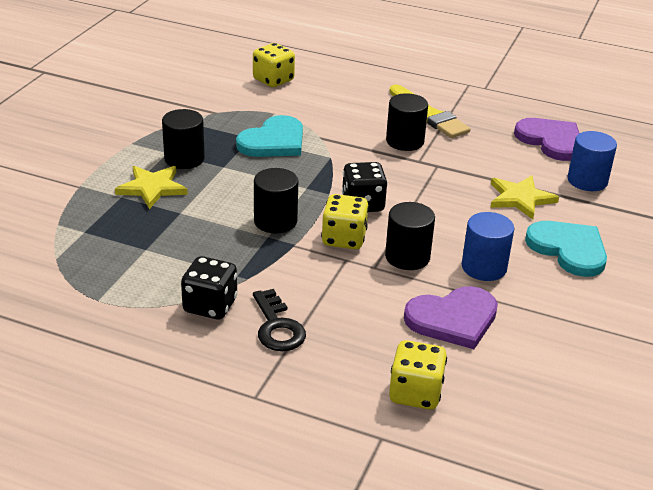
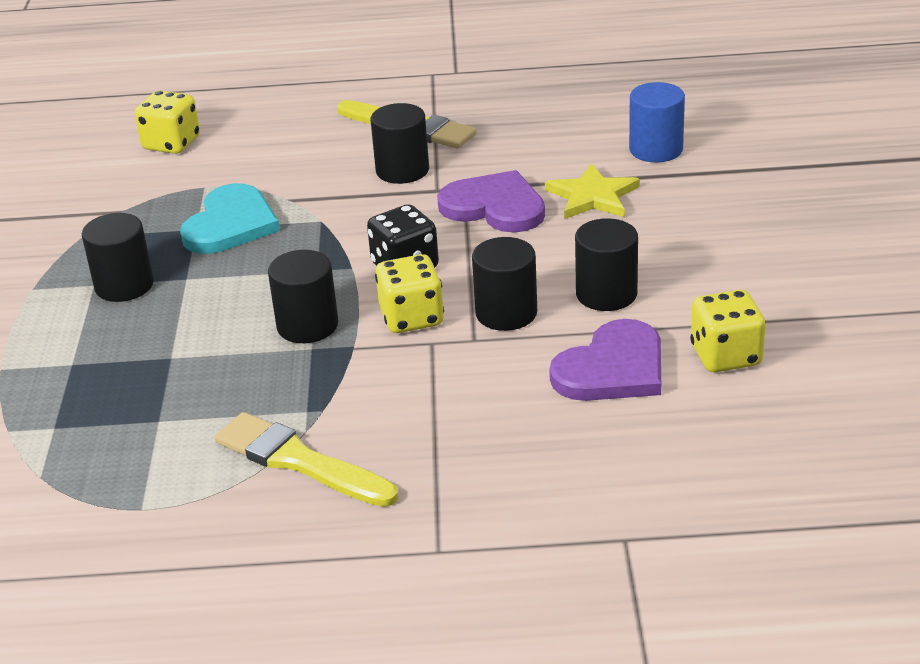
camera: 20 degrees left, 0 degrees up
(152, 188) = (108, 338): yellow star -> none
(210, 306) = (299, 461): black dice -> yellow brush
(277, 327) = (405, 455): black key -> none
(415, 393) = (629, 472): yellow dice -> yellow dice (725, 356)
(484, 267) = (606, 294): blue cylinder -> black cylinder
(551, 141) = (581, 114): purple heart -> purple heart (494, 206)
(568, 249) = (689, 239): turquoise heart -> none

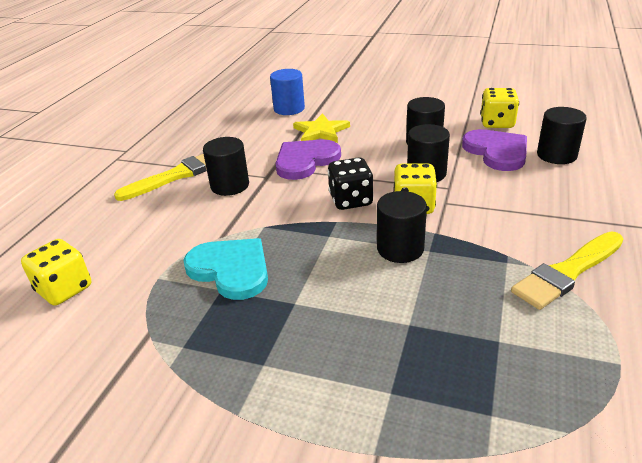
camera: 70 degrees left, 0 degrees up
(124, 285) = (280, 343): black cylinder -> black cylinder (556, 155)

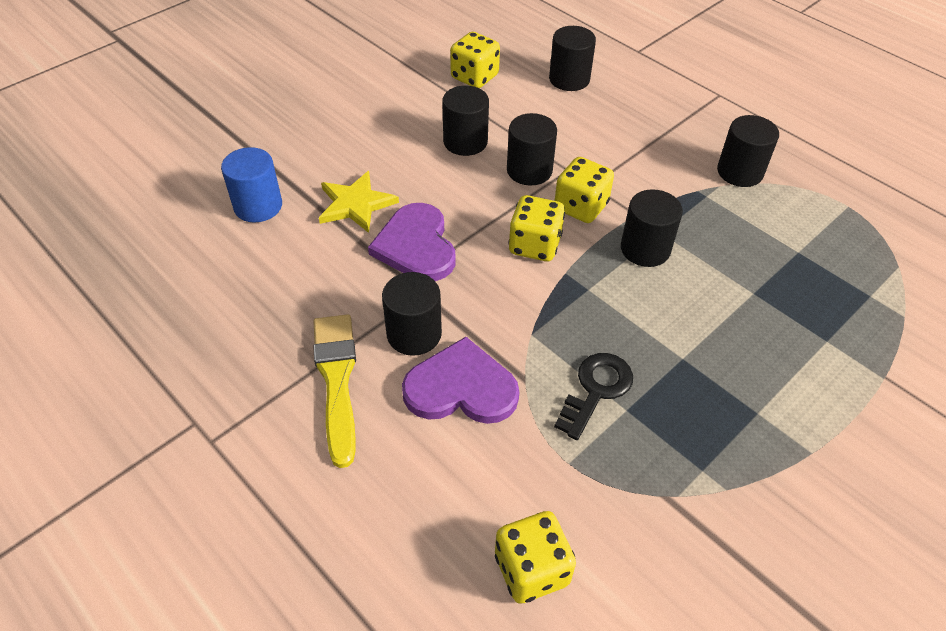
camera: 65 degrees left, 15 degrees up
(231, 269) = (596, 390): turquoise heart -> black key
(351, 200) = (534, 245): black dice -> yellow dice
(497, 152) = (530, 107): purple heart -> purple heart (461, 388)
(567, 272) = (740, 172): yellow brush -> black cylinder

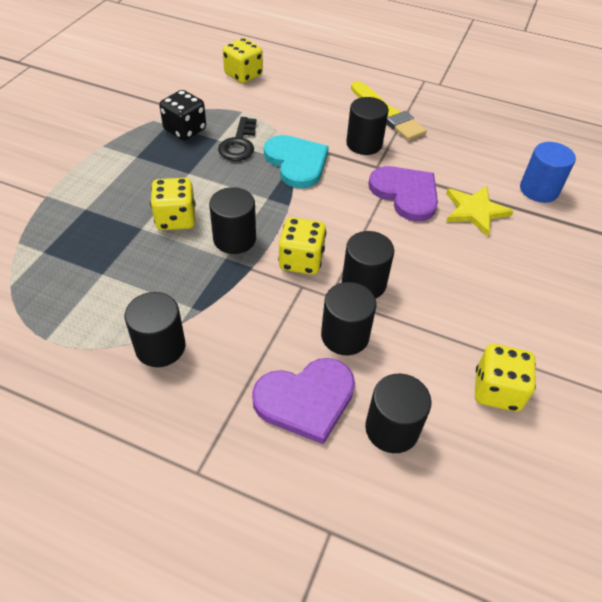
camera: 155 degrees right, 0 degrees up
(461, 388) = (318, 127): purple heart -> purple heart (306, 399)
(465, 142) = (440, 296): black cylinder -> black cylinder (345, 336)
(526, 331) = (296, 162): none -> turquoise heart
(534, 245) = (321, 218): yellow dice -> yellow dice (176, 219)
(675, 446) = (185, 130): none -> black dice

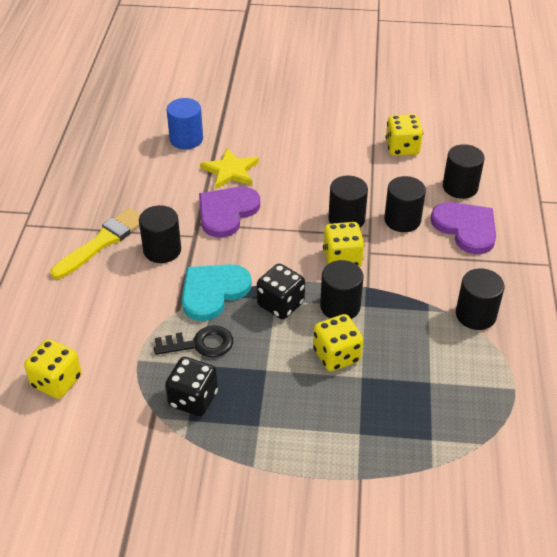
camera: 105 degrees left, 5 degrees down
(259, 200) = (280, 304): none -> black dice

